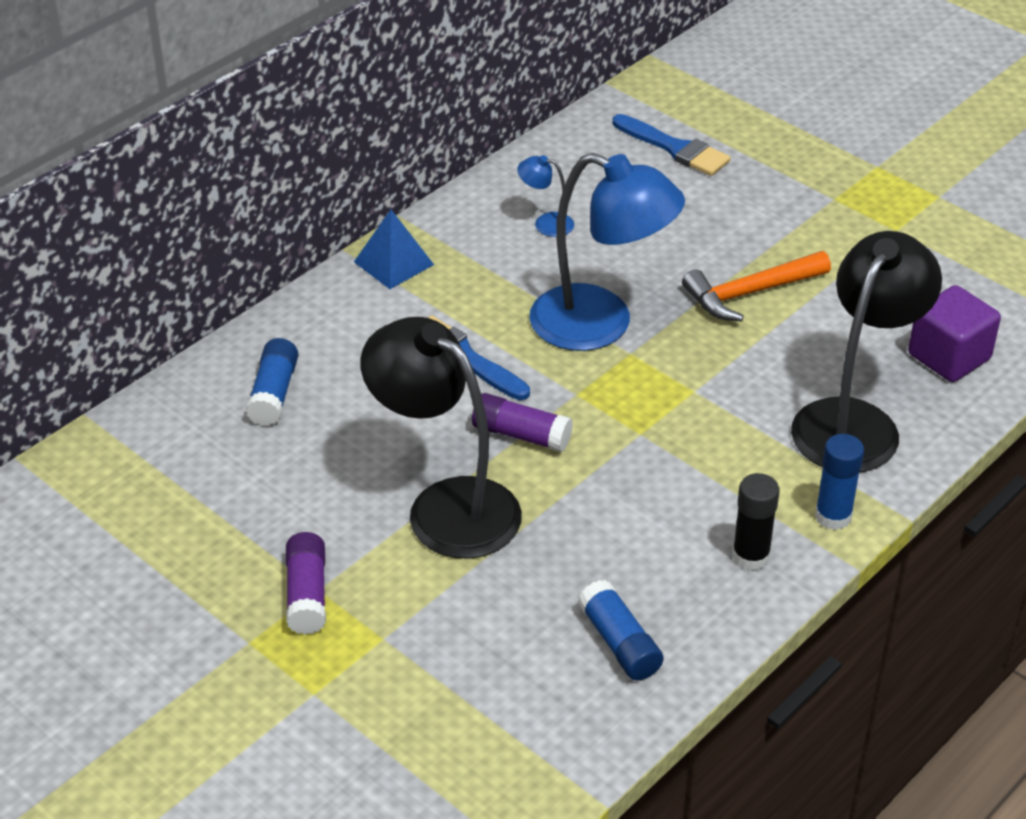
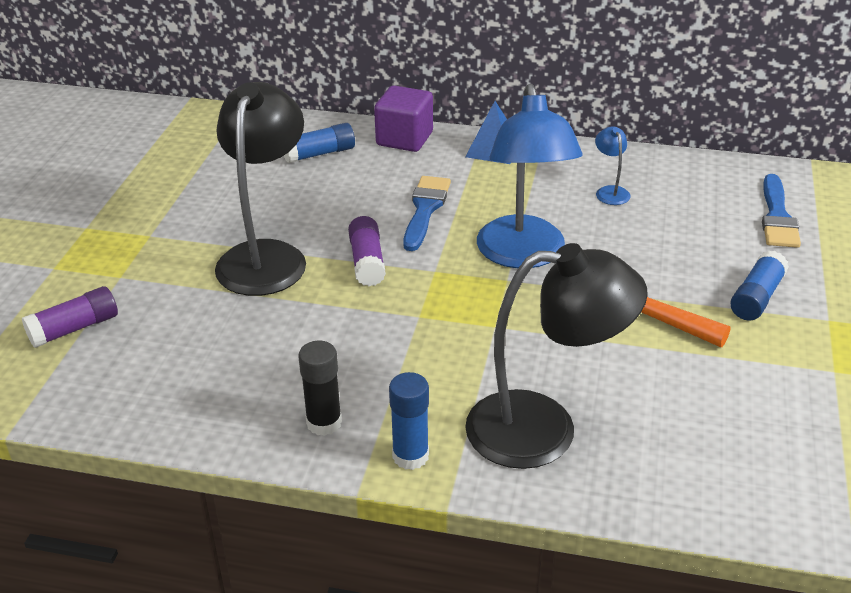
camera: 60 degrees right, 5 degrees down
(307, 594) = (142, 233): purple glue stick -> purple glue stick (74, 328)
(619, 643) = (179, 385): blue glue stick -> blue glue stick (756, 297)
(949, 357) = (695, 463): purple cube -> purple cube (404, 139)

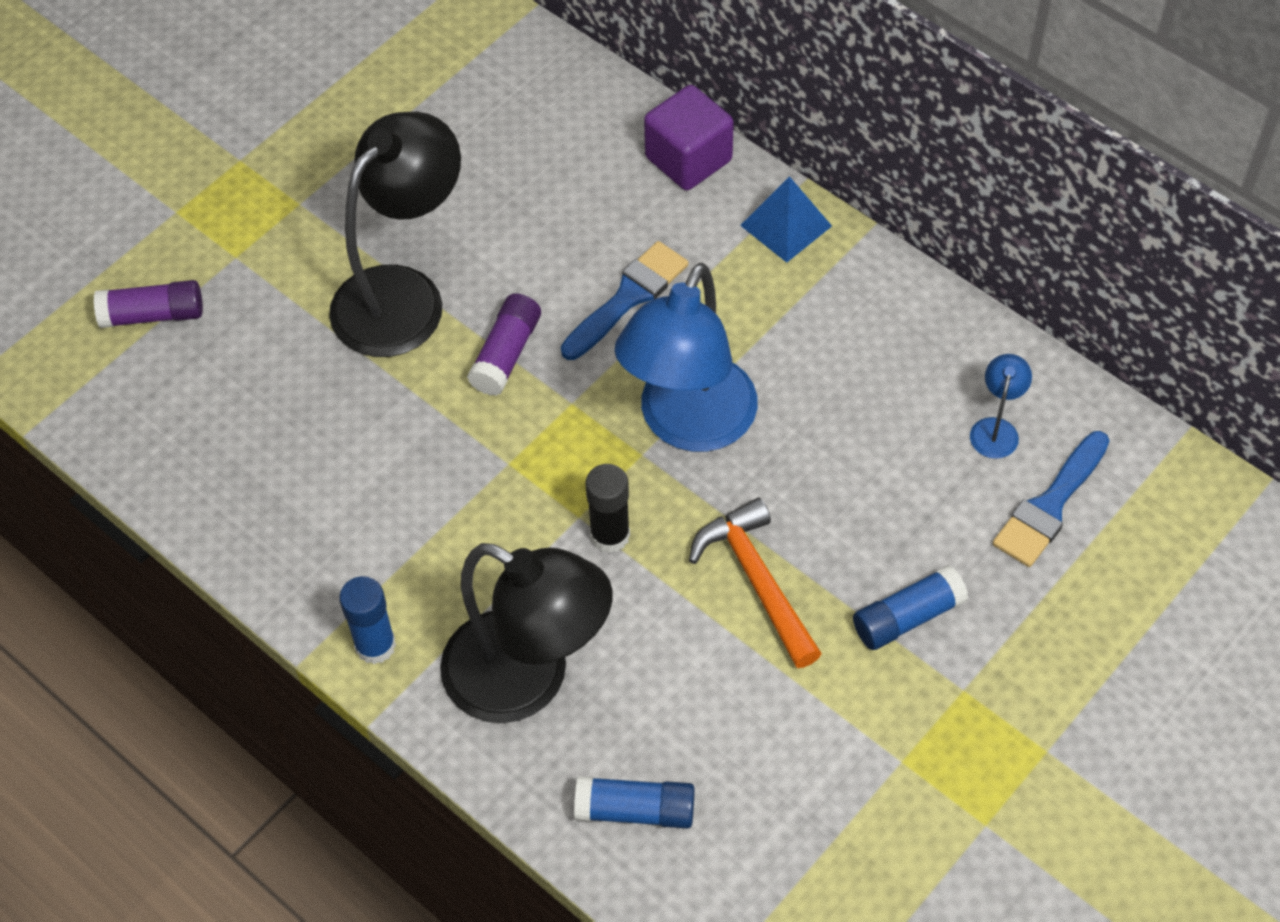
camera: 30 degrees right, 20 degrees up
(319, 154) = (567, 143): blue glue stick -> blue glue stick (635, 810)
(324, 423) = (320, 562): black glue stick -> black glue stick (610, 535)
(610, 191) = (874, 367): blue lamp -> blue lamp (996, 429)

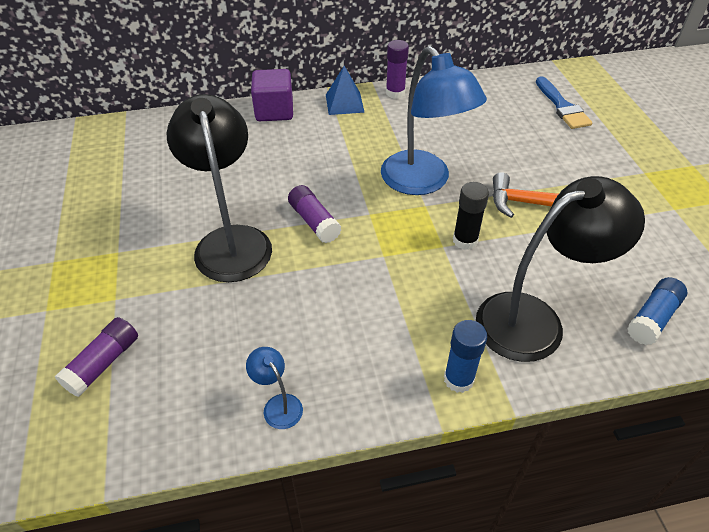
camera: 55 degrees left, 10 degrees down
(628, 298) = (328, 165): blue brush -> none
(873, 269) = (395, 93): none -> purple glue stick
(907, 617) = (592, 169): blue glue stick -> none
(996, 429) = (510, 101): blue lamp -> blue lamp (278, 405)

